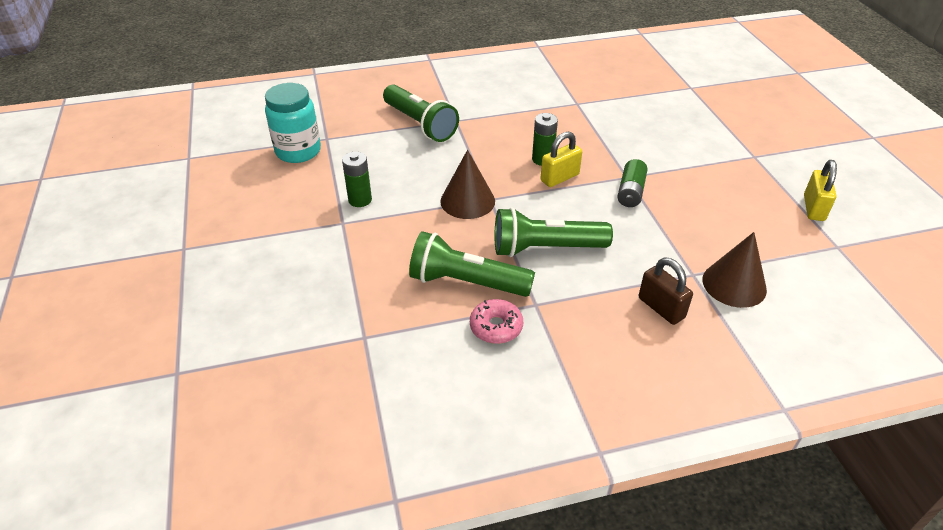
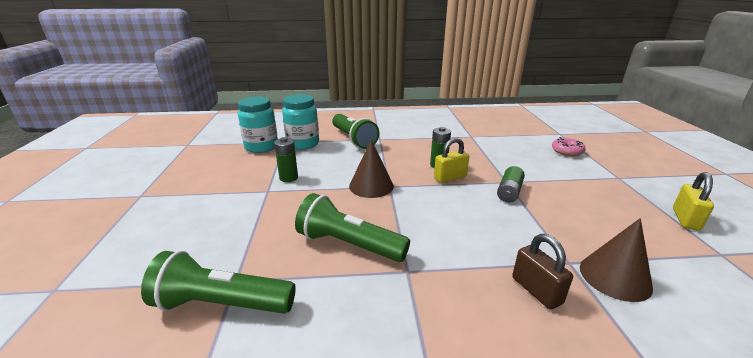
camera: 10 degrees right, 15 degrees down
(353, 140) = (303, 144): none -> turquoise jar
(496, 327) = (363, 287): pink donut -> pink donut (567, 151)
(545, 248) = (427, 225): green flashlight -> green flashlight (221, 304)

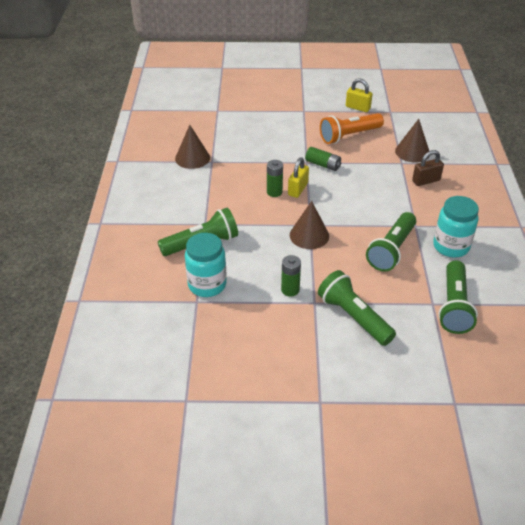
camera: 85 degrees left, 15 degrees up
(237, 213) = (353, 317): none -> green flashlight
(261, 147) = (209, 321): turquoise jar -> turquoise jar (451, 246)
(450, 177) = (298, 189): yellow padlock -> yellow padlock turned 45 degrees clockwise
(470, 129) = (192, 158): none -> brown cone
(567, 151) = (256, 118): pink donut -> none
(596, 211) = (349, 136): none -> orange flashlight

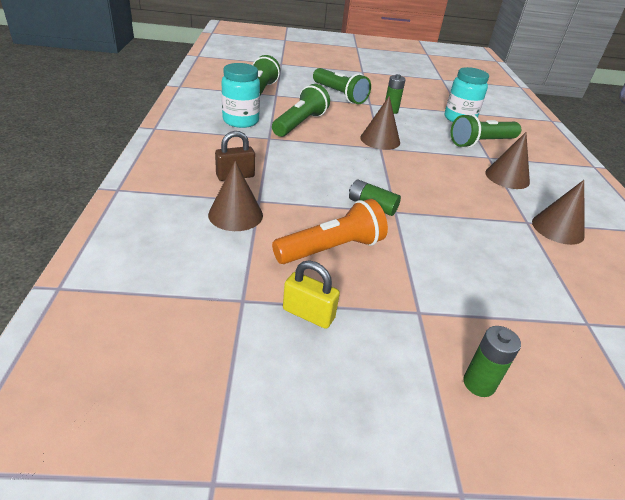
camera: 175 degrees right, 5 degrees down
(201, 200) = (507, 177): none -> brown cone
(274, 192) = (428, 179): green battery -> green battery (479, 383)
(298, 189) = (400, 179): yellow padlock -> none

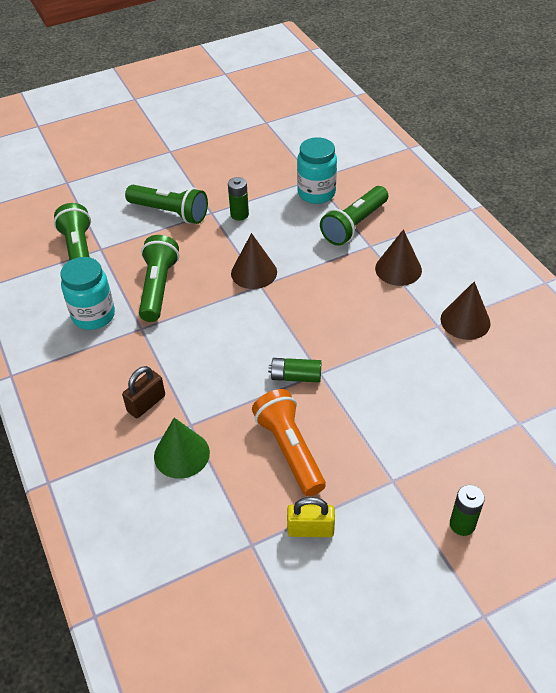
camera: 20 degrees left, 10 degrees up
(235, 214) = (181, 454): brown cone -> green cone
(331, 249) = (289, 450): orange flashlight -> orange flashlight turned 60 degrees counterclockwise

